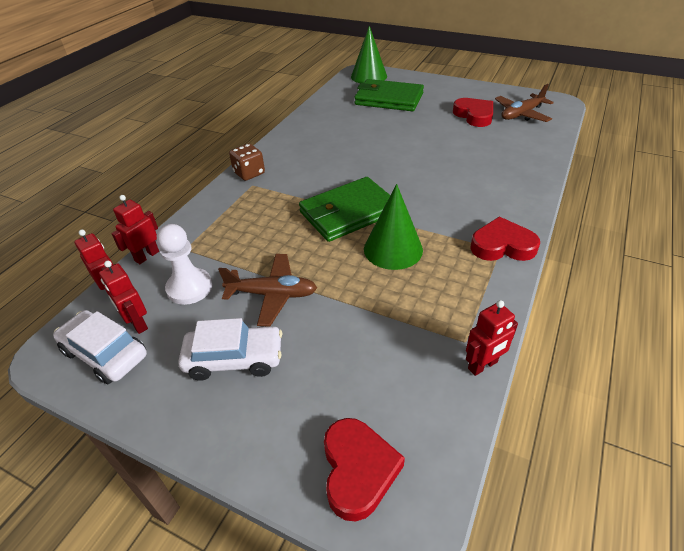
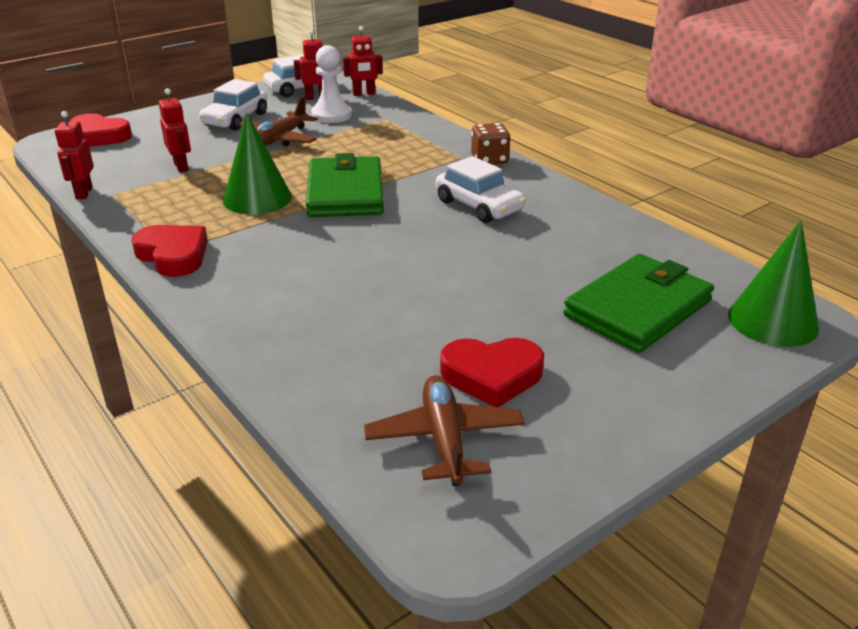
camera: 115 degrees right, 10 degrees down
(147, 256) = (394, 106): red robot -> red robot (181, 167)
(324, 158) = (479, 206): none -> white car
(502, 245) = (173, 255): red heart -> red heart turned 75 degrees counterclockwise

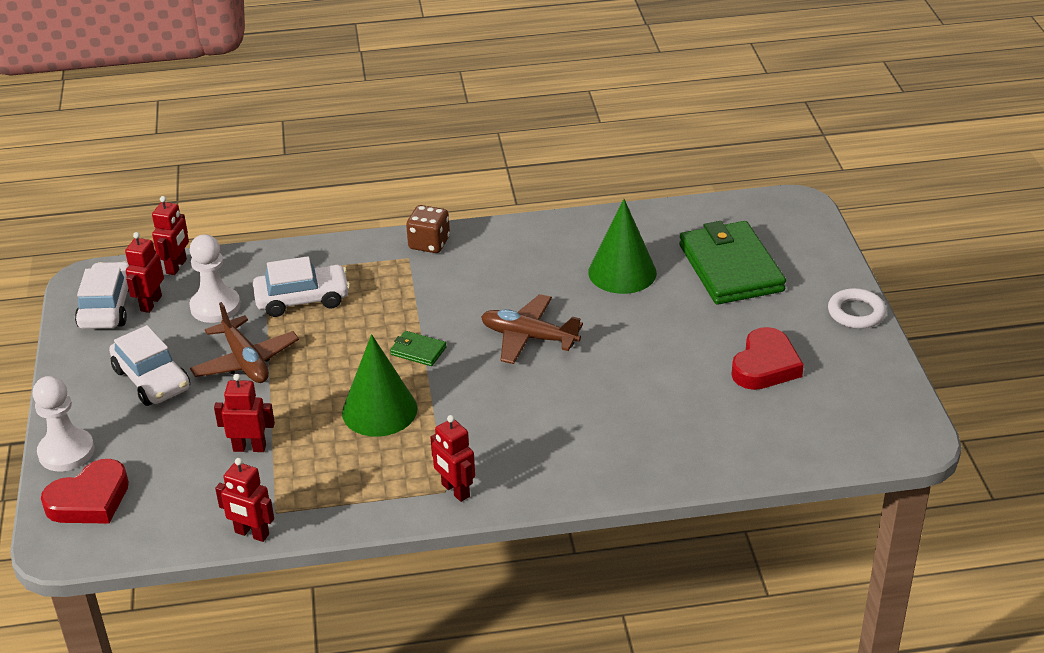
camera: 60 degrees left, 5 degrees up
(144, 118) = (66, 452): none -> white pawn
(173, 255) = (455, 490): red heart -> red robot
(345, 192) = (418, 351): green wallet -> green wallet, size x0.43
(444, 439) = (820, 411): brown plane -> brown plane (528, 337)
(479, 206) = (514, 282): white car -> white car (302, 299)
(663, 419) = (856, 313): none -> white ring
(772, 321) = (785, 219): green cone -> green cone (622, 272)

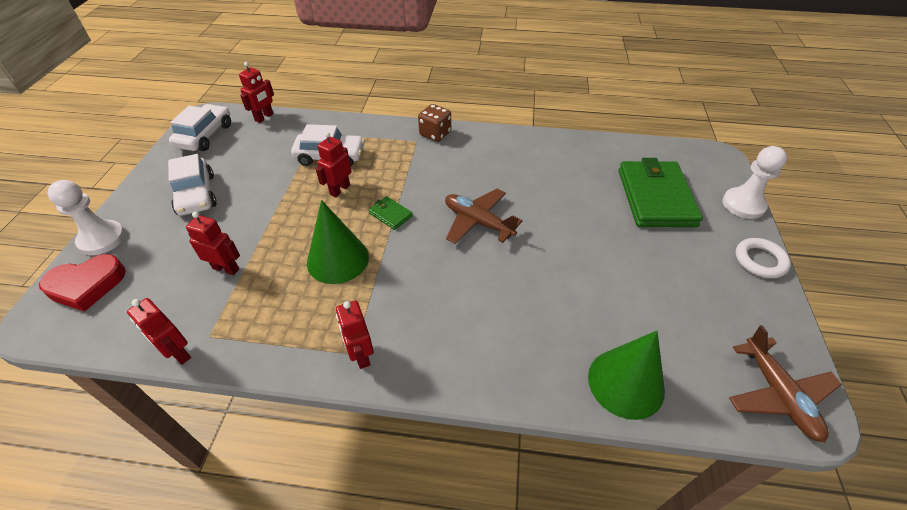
camera: 15 degrees right, 10 degrees up
(151, 303) = (232, 139): red robot -> red robot (340, 189)
(215, 307) = (271, 150): white pawn -> white pawn (743, 205)
(245, 361) = (266, 195): brown plane -> brown plane (777, 394)
(622, 272) = (568, 183): green cone -> green cone (626, 383)
(765, 365) = (669, 294): red heart -> none

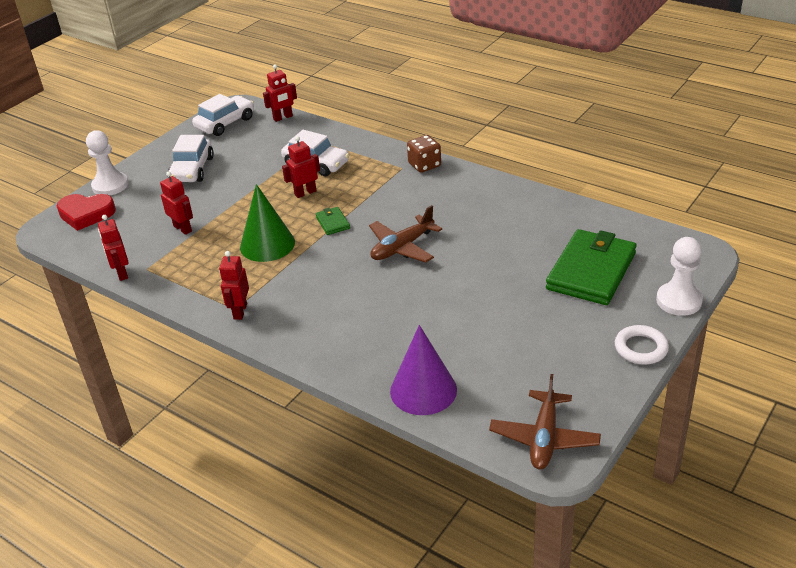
camera: 30 degrees right, 10 degrees down
(478, 222) = (402, 247): brown plane -> brown plane turned 105 degrees counterclockwise
(626, 383) = (423, 390): green cone -> purple cone

